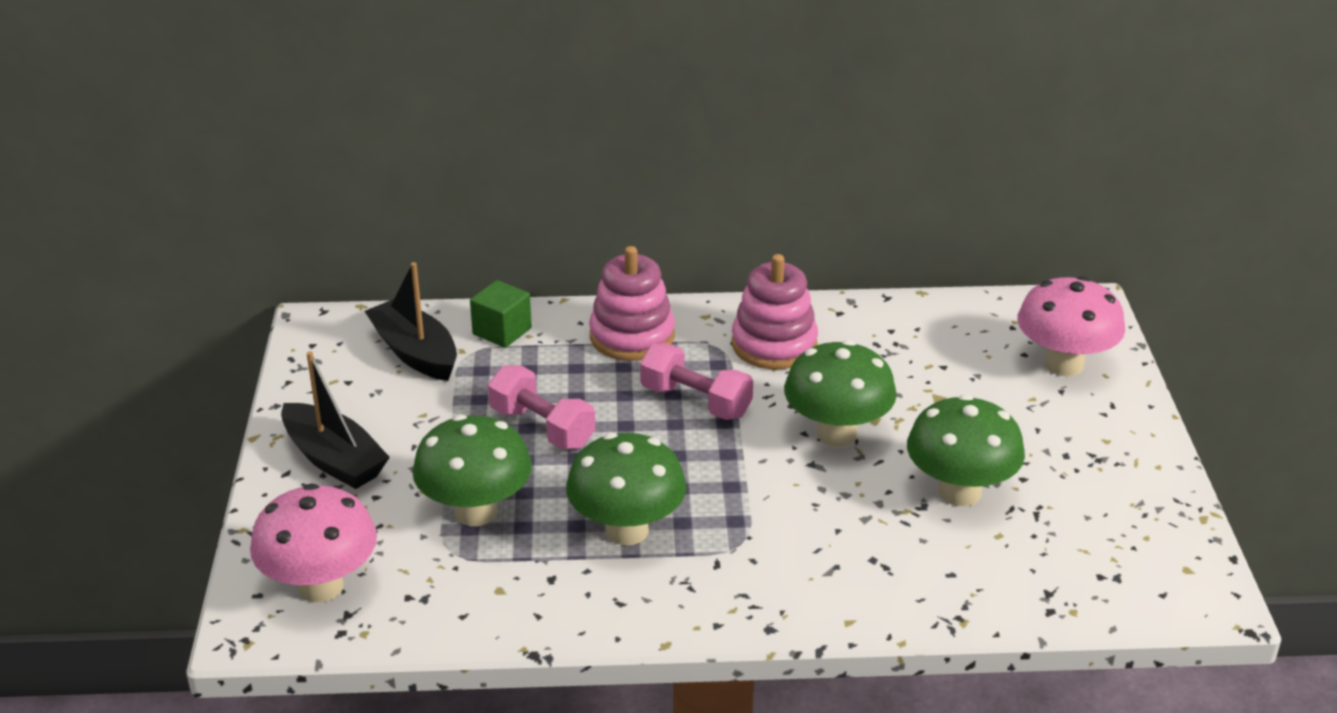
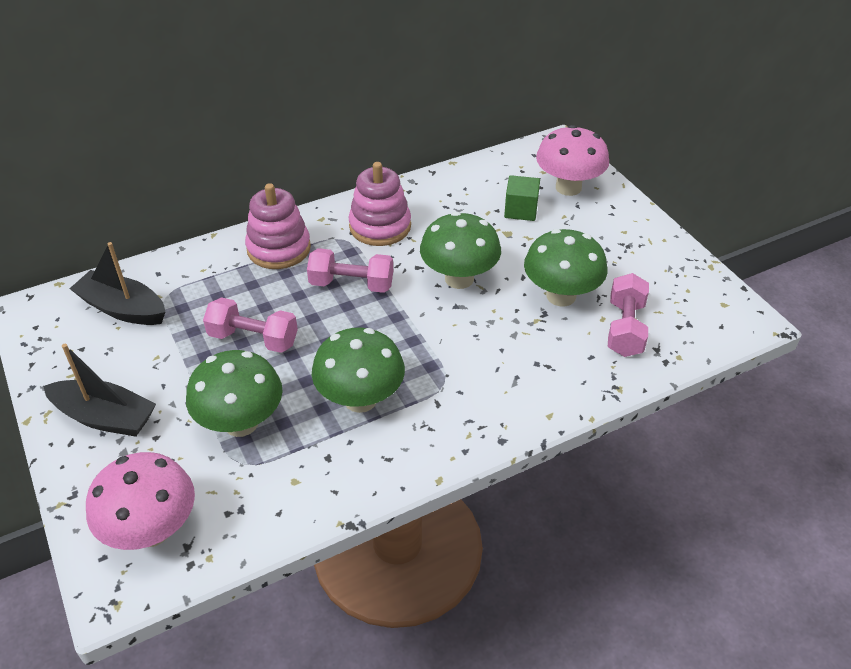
camera: 25 degrees left, 10 degrees up
(502, 331) = (181, 272): green cube -> green cube (521, 210)
(1022, 556) = (625, 328): none -> pink dumbbell

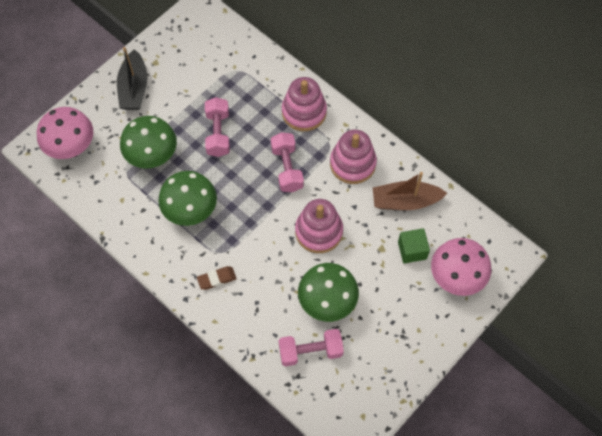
camera: 70 degrees right, 20 degrees up
(123, 309) = (216, 54): black boat -> none
(454, 199) = (405, 201): none -> brown boat
(459, 279) = (319, 231): green mushroom -> pink stacking toy
(484, 396) = (217, 279): none -> brown eraser

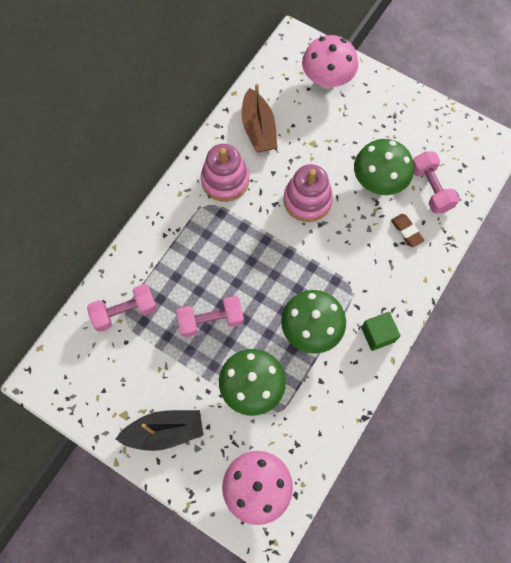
camera: 100 degrees left, 5 degrees up
(217, 279) = (381, 286): brown eraser -> brown eraser (406, 231)
(287, 168) = (242, 241): pink dumbbell -> pink dumbbell (125, 311)
(304, 112) = (170, 236): pink stacking toy -> none
(412, 250) = (309, 118): green cube -> green cube (378, 334)

